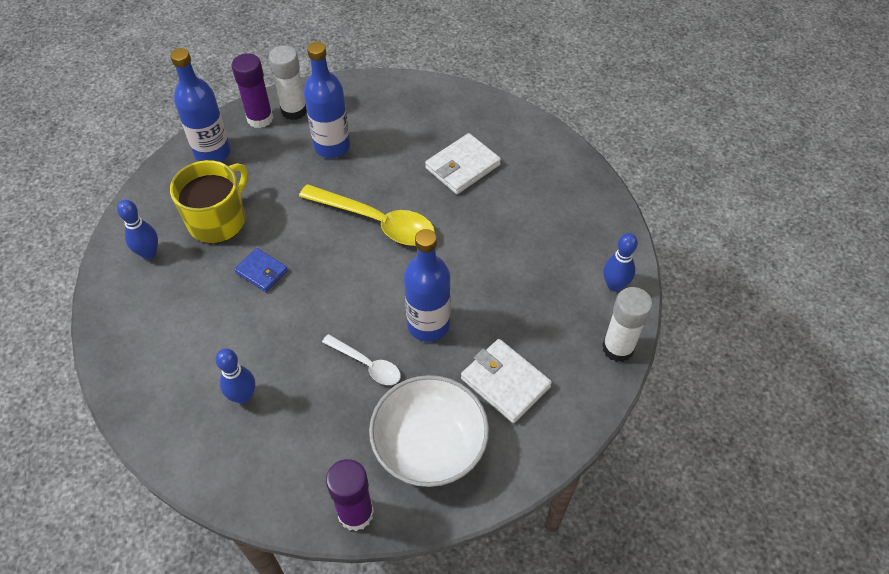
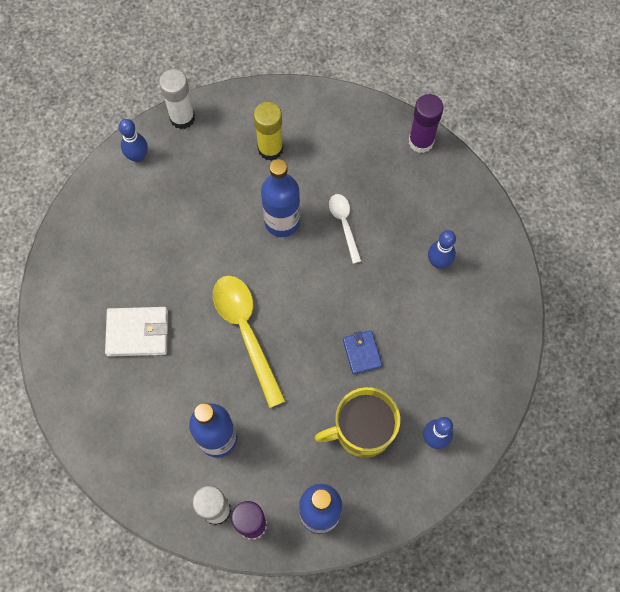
camera: 140 degrees left, 15 degrees up
(429, 444) = (348, 147): white bowl -> none
(505, 382) = (270, 149): white wallet -> yellow glue stick

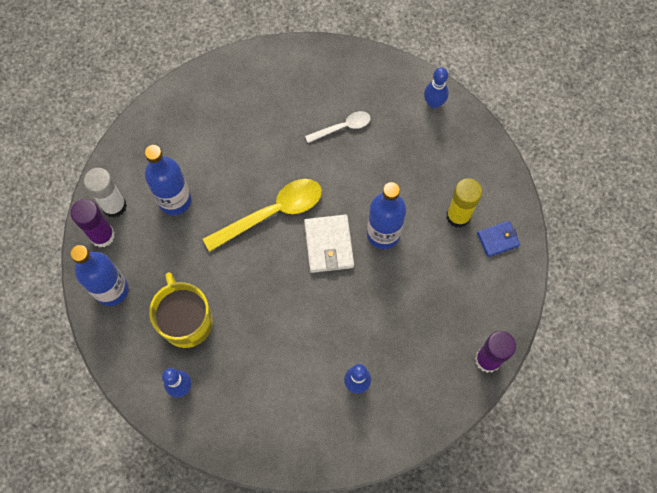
camera: 85 degrees right, 0 degrees up
(137, 333) = (265, 125): white wallet -> white wallet (329, 245)
(182, 118) = (479, 135): white glue stick -> none
(344, 224) = (387, 290): white spoon -> white spoon (343, 127)
(362, 353) = (259, 316): blue wallet -> blue wallet (497, 239)

